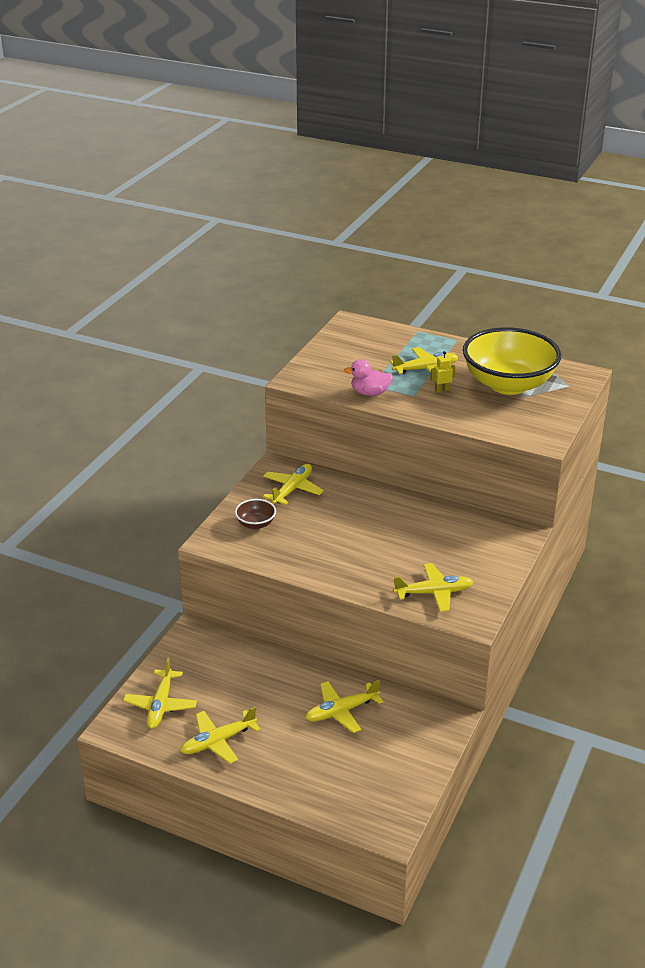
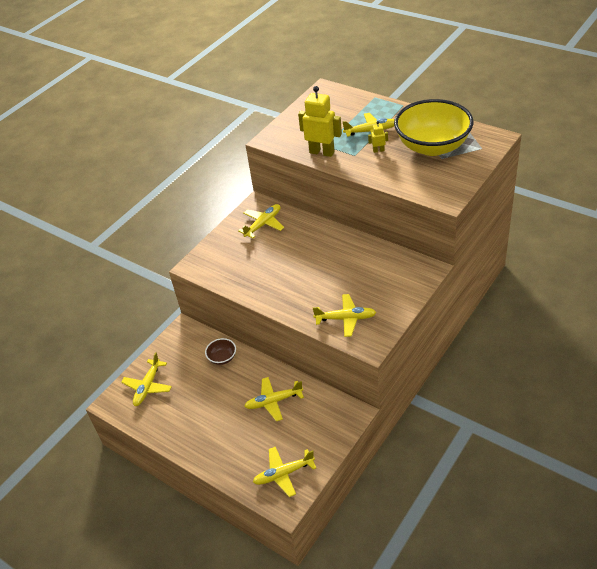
camera: 15 degrees right, 10 degrees up
(218, 741) = (180, 419): yellow plane -> yellow plane (284, 474)
(256, 524) = (229, 252): brown bowl -> brown bowl (222, 358)
(370, 393) = (322, 152): pink duck -> yellow robot

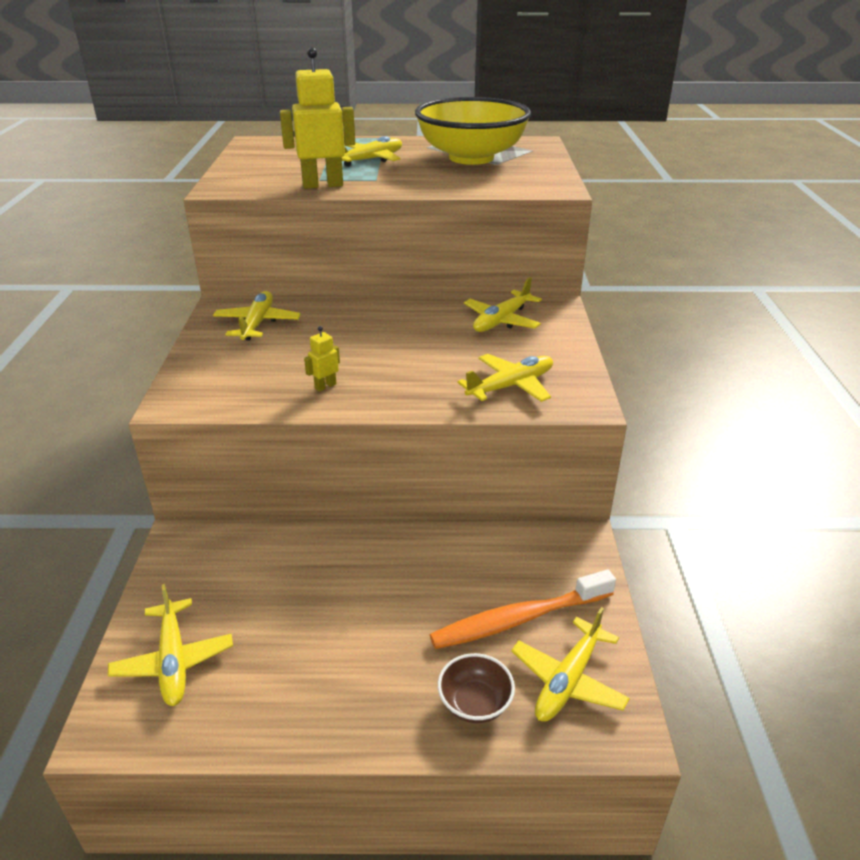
camera: 40 degrees left, 10 degrees down
(222, 358) = (292, 553): brown bowl -> brown bowl (475, 703)
(274, 401) = (443, 578): yellow plane -> yellow plane (502, 320)
(288, 437) = (518, 619): none -> orange toothbrush
(378, 150) = (404, 171): yellow robot -> yellow robot (325, 386)

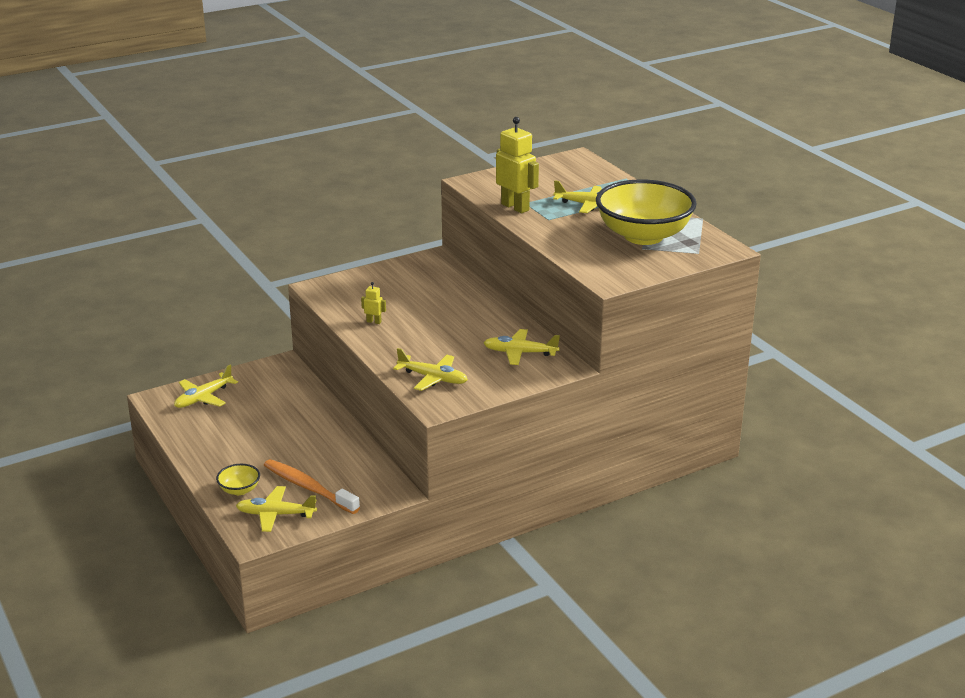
camera: 60 degrees right, 5 degrees down
(257, 324) = (423, 276): yellow plane -> none
(475, 703) = (239, 490): brown bowl -> yellow bowl

